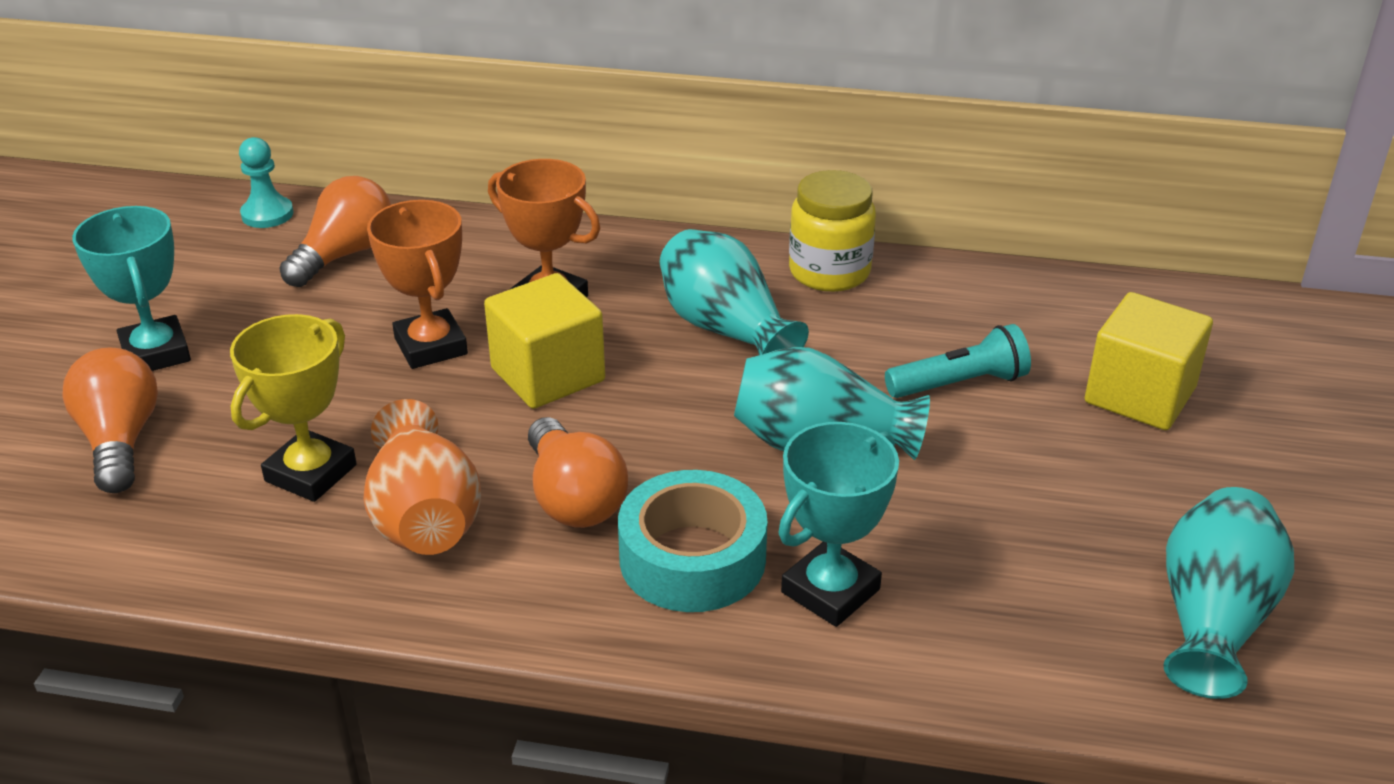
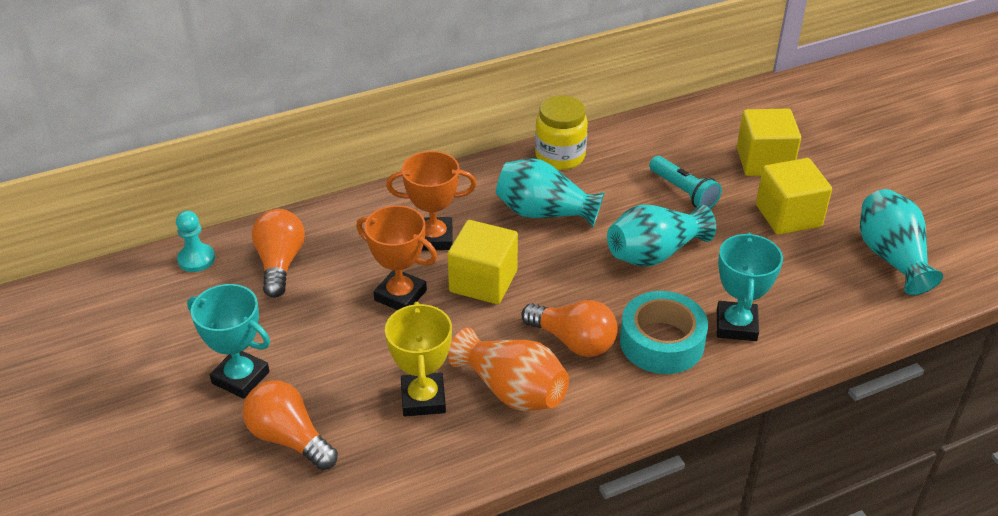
camera: 35 degrees left, 5 degrees up
(959, 384) = (683, 192): turquoise flashlight -> turquoise flashlight turned 105 degrees clockwise
(1094, 483) = (788, 215): none -> yellow cube

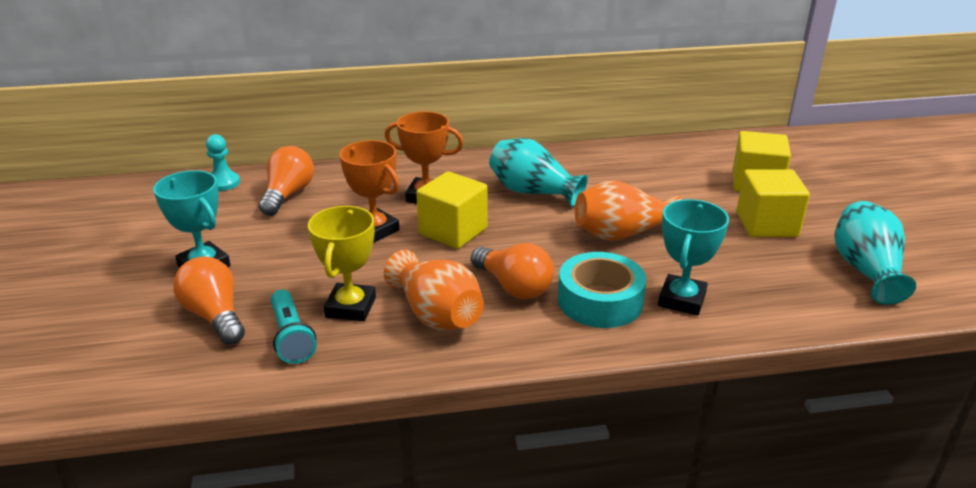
camera: 15 degrees right, 10 degrees down
(560, 156) = (565, 157): yellow jar -> none
(654, 254) = (622, 234): turquoise vase -> orange vase
(683, 192) = (669, 194): turquoise flashlight -> turquoise flashlight (291, 337)

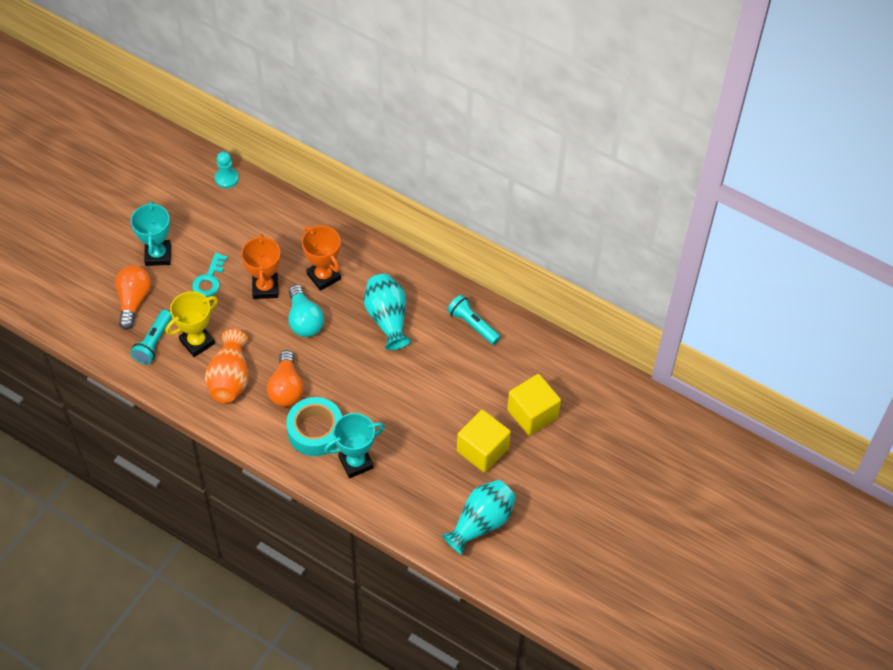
camera: 40 degrees right, 25 degrees up
(288, 195) = (250, 218): orange light bulb -> none
(298, 254) = (209, 279): none -> turquoise key
(453, 231) = (304, 320): yellow cube -> turquoise light bulb
(611, 161) = (472, 325): none -> turquoise flashlight
(622, 234) = (391, 393): orange vase -> none

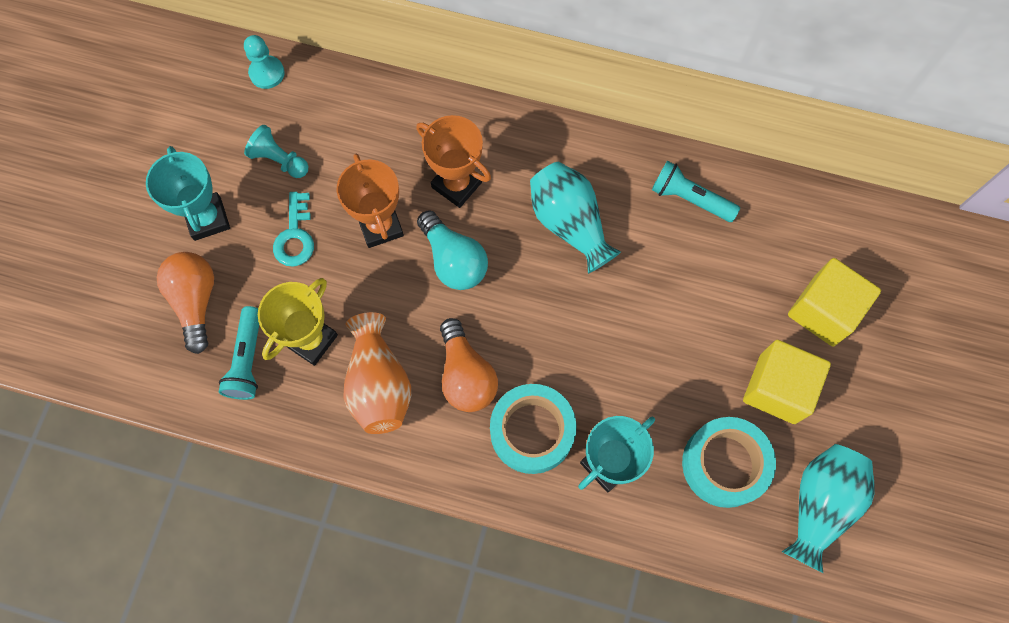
camera: 15 degrees left, 15 degrees up
(215, 232) = (279, 160): none -> turquoise pawn
(430, 483) = (724, 464): none -> turquoise tape

